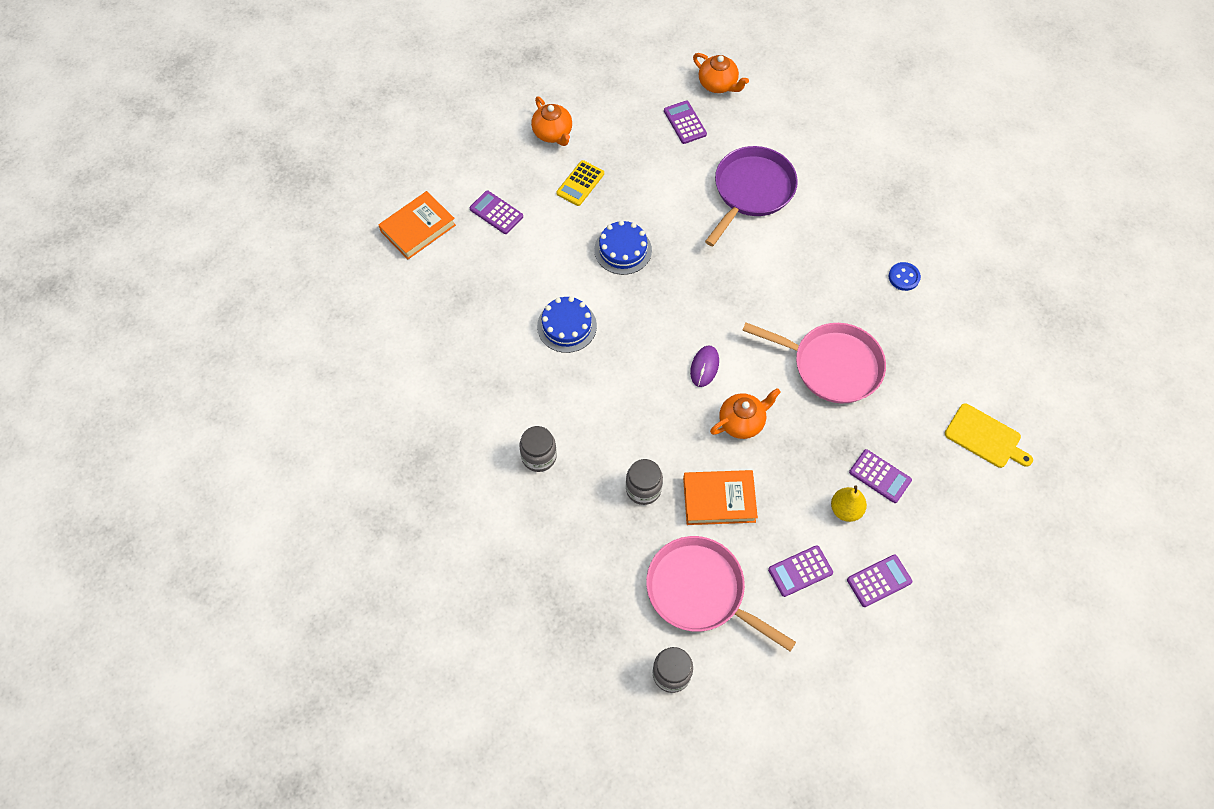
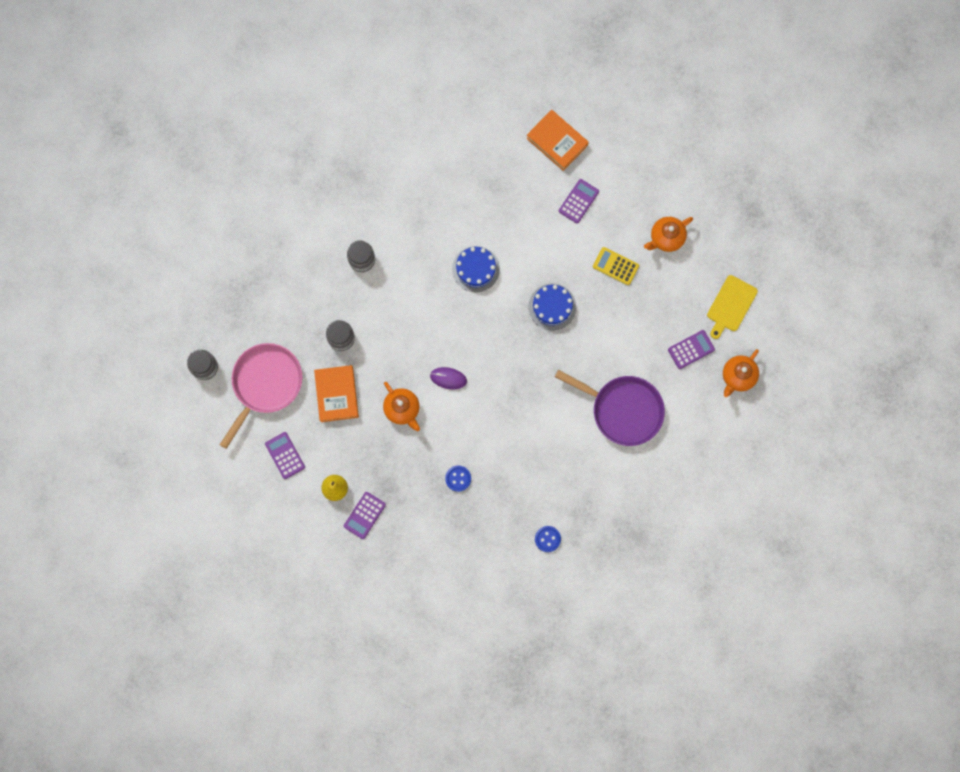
camera: 85 degrees right, 15 degrees up
(831, 365) = (458, 478): pink pan -> blue button
(879, 581) = (281, 513): purple calculator -> none
(985, 437) = (404, 599): yellow cutting board -> yellow cutting board (731, 305)

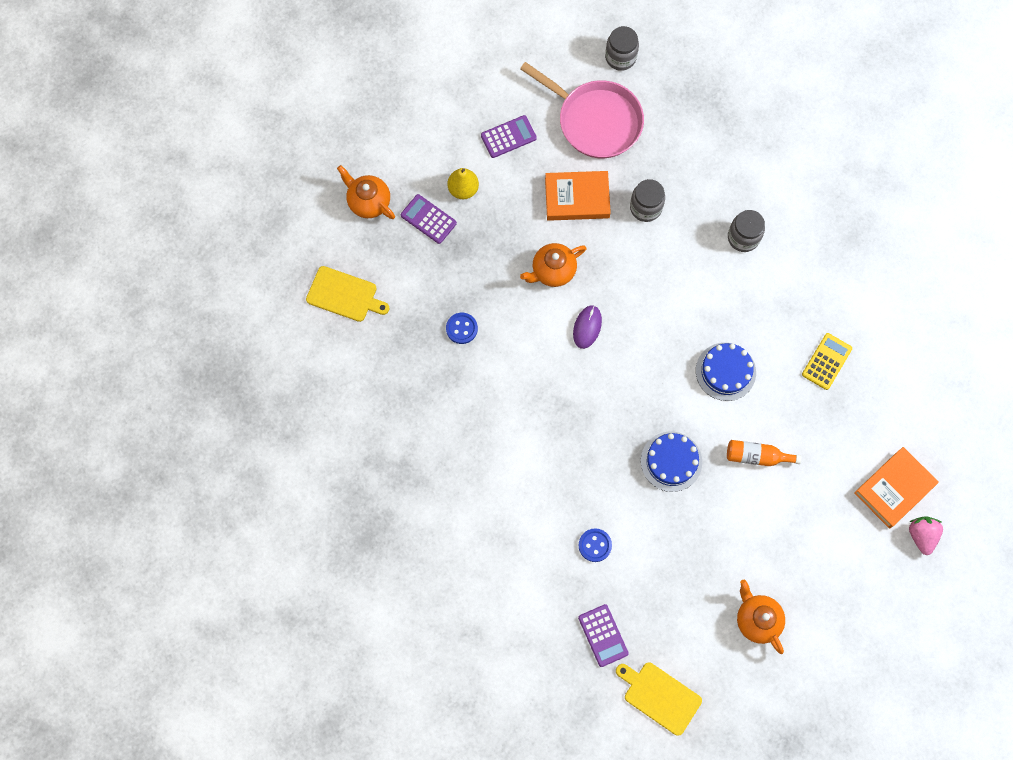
camera: 95 degrees right, 5 degrees down
(437, 578) = (344, 295): none -> yellow cutting board
(542, 243) = (756, 456): none -> orange bottle
(547, 539) = (376, 428): blue button -> blue button (595, 545)
(578, 201) = (811, 509): purple calculator -> none
(590, 122) = (921, 535): none -> pink strawberry
(615, 266) = (721, 548): yellow calculator -> yellow calculator (826, 361)
(623, 410) = (529, 538): purple pan -> none
(738, 376) = (562, 694): orange teapot -> orange teapot (368, 202)

